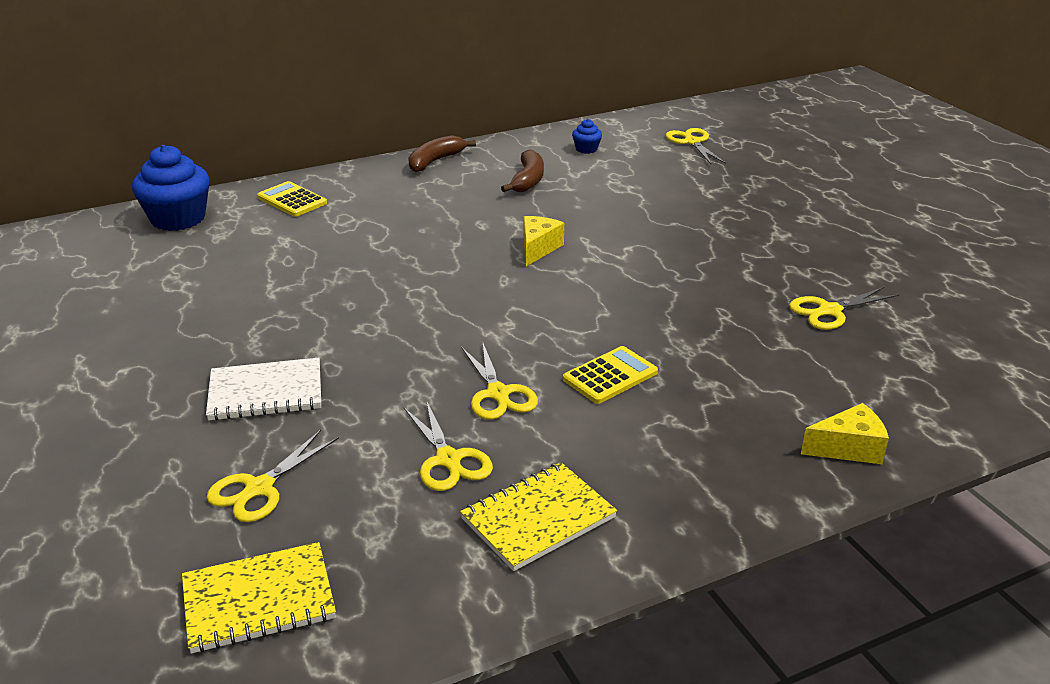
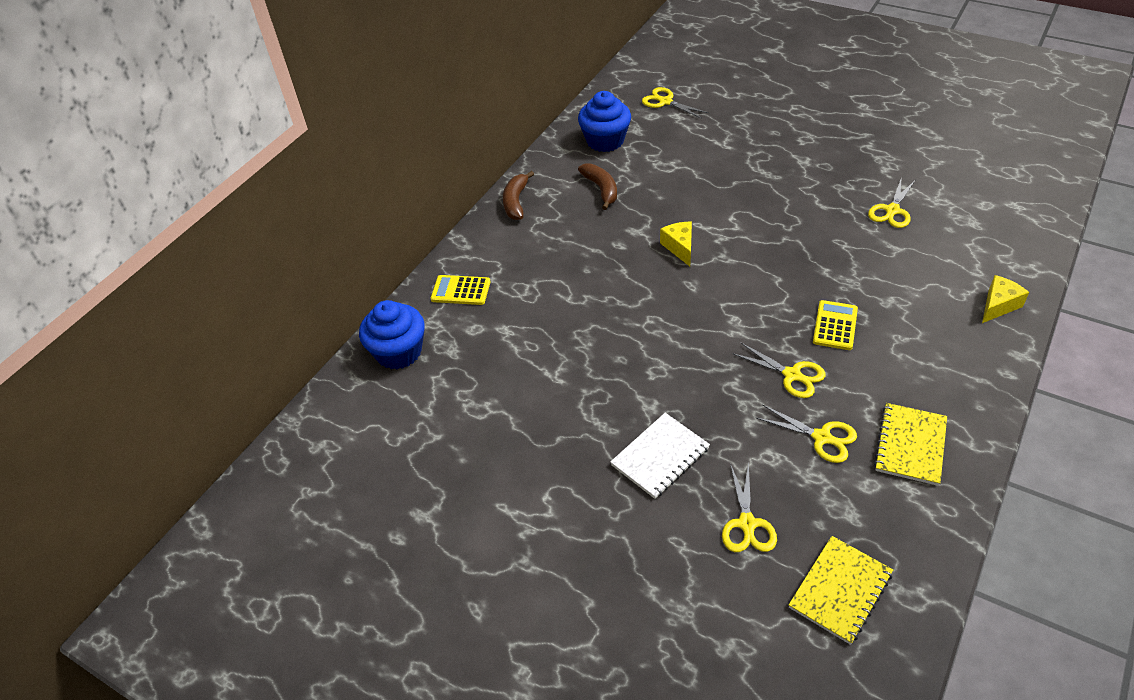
camera: 30 degrees left, 15 degrees up
(586, 149) = (605, 141): blue cupcake -> blue cupcake, size x2.16

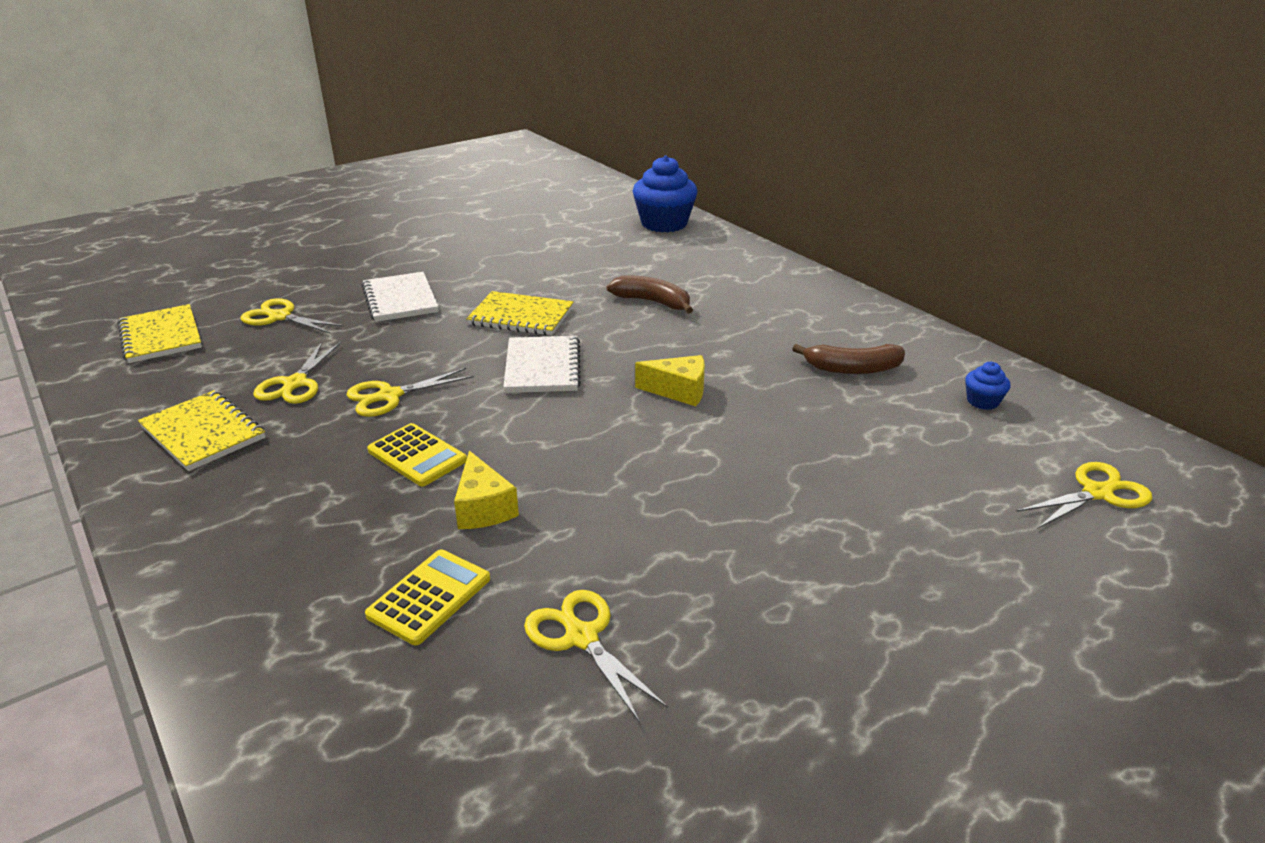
camera: 110 degrees right, 15 degrees down
(461, 290) = (723, 258): yellow calculator -> yellow calculator (429, 597)
(516, 202) = (862, 310): brown banana -> brown banana (652, 302)
(605, 141) = (982, 401): blue cupcake -> blue cupcake, size x0.46
(637, 363) = (521, 316): none -> yellow notebook
(699, 318) = (542, 367): none -> white notebook
(821, 437) = (295, 383): yellow scissors -> yellow scissors turned 45 degrees counterclockwise
(998, 305) = (252, 638): yellow cheese -> yellow cheese (483, 508)

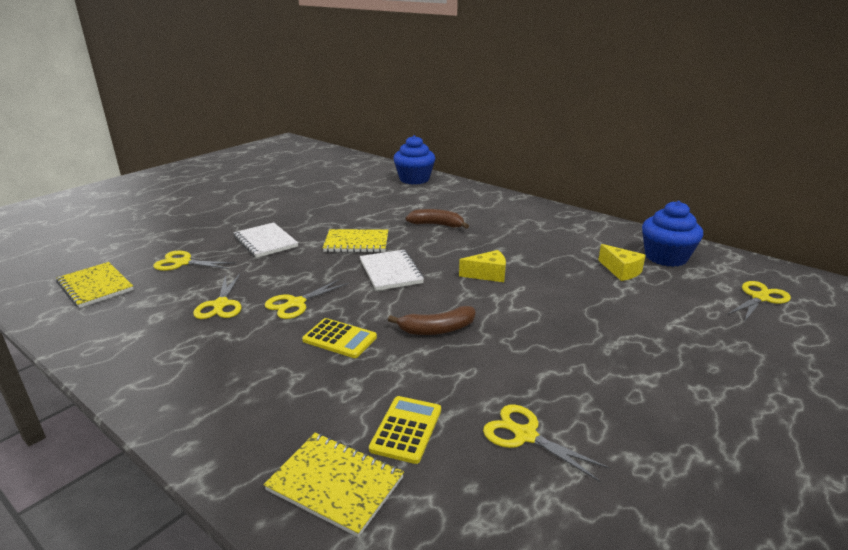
camera: 15 degrees left, 5 degrees down
(203, 433) = (168, 347): yellow notebook -> yellow notebook (335, 484)
(483, 508) = (407, 365): yellow cheese -> yellow cheese (621, 271)
(852, 369) = (582, 249): brown banana -> brown banana (437, 329)
(982, 401) = (666, 257): blue cupcake -> blue cupcake, size x2.16

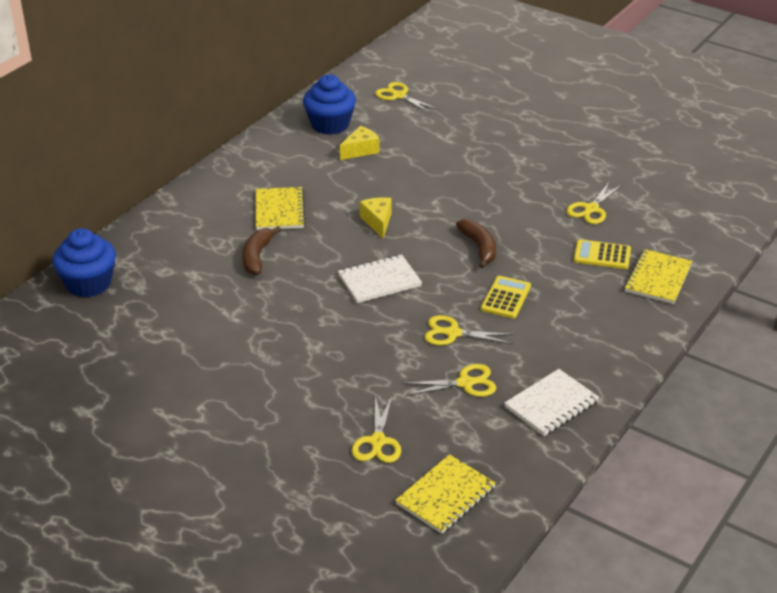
camera: 95 degrees left, 10 degrees up
(265, 242) = (313, 385): white notebook -> white notebook (551, 404)
(296, 303) = (453, 333): yellow scissors -> yellow scissors turned 150 degrees clockwise
(356, 243) = (311, 312): yellow notebook -> yellow notebook (279, 210)

